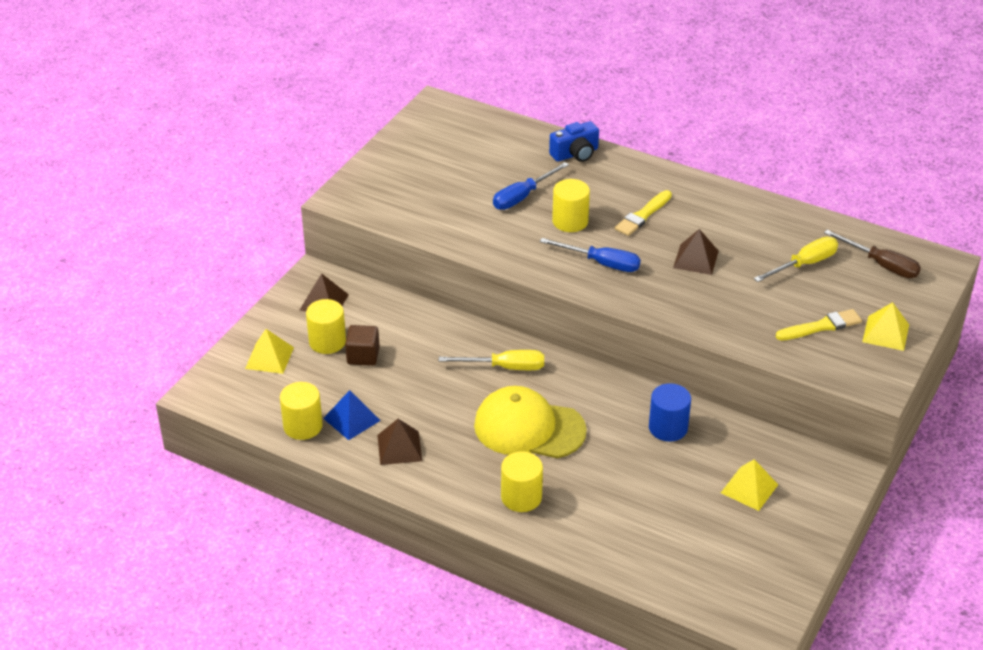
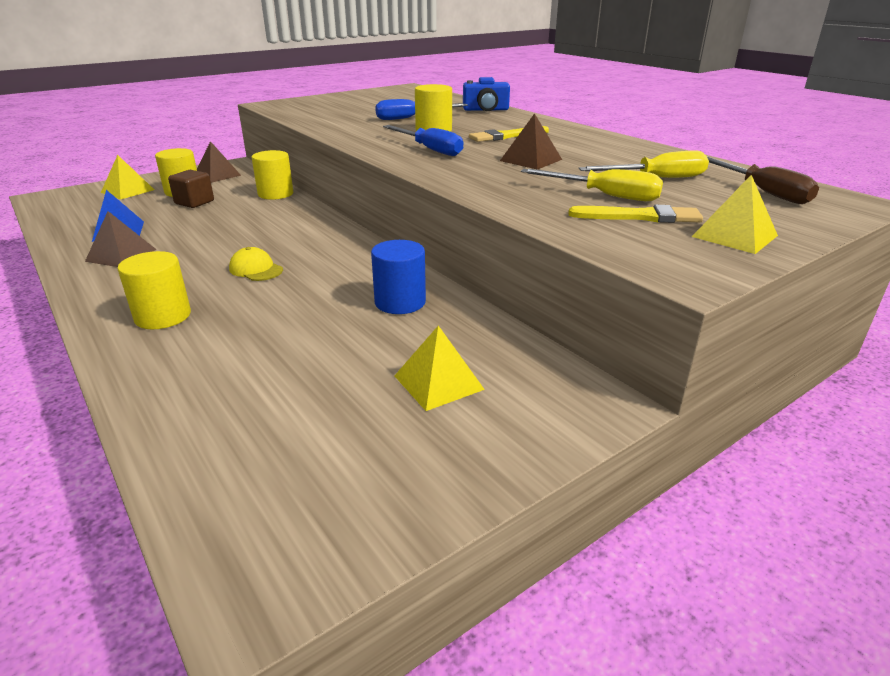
camera: 25 degrees right, 10 degrees down
(303, 426) = (75, 226): yellow cylinder -> yellow cylinder (275, 194)
(505, 367) = (297, 229): yellow screwdriver -> yellow screwdriver (605, 195)
(529, 428) = (256, 269): yellow cap -> yellow cap, size x0.45

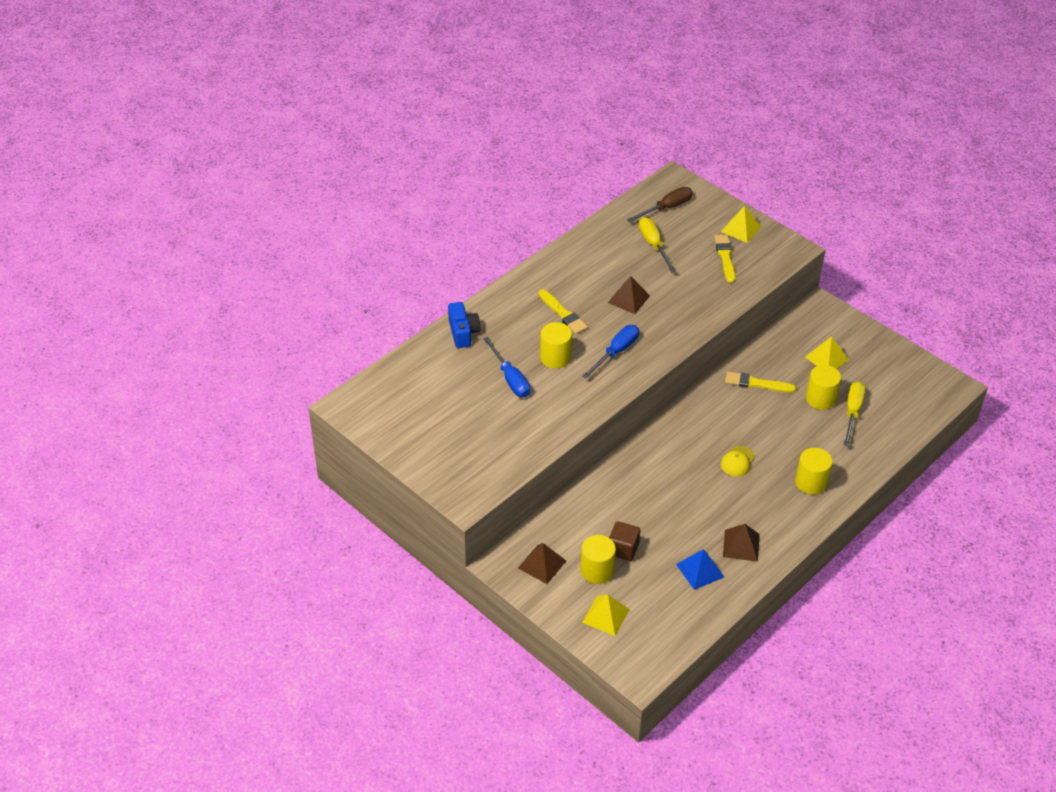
camera: 100 degrees left, 15 degrees up
(275, 194) = (586, 499): yellow cylinder -> yellow cylinder (820, 399)
(400, 302) = (756, 383): blue cylinder -> yellow brush
(605, 195) = (694, 268): yellow screwdriver -> yellow screwdriver (852, 412)

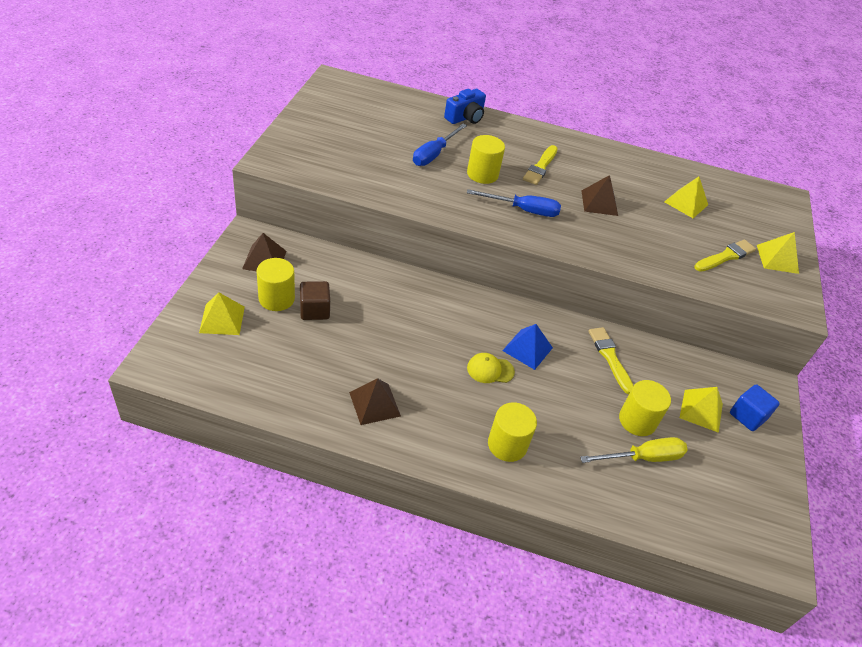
camera: 55 degrees right, 0 degrees up
(653, 245) = (686, 203): yellow screwdriver -> yellow pyramid
(666, 208) = (743, 201): brown screwdriver -> none
(700, 570) = (319, 377): blue pyramid -> blue pyramid (527, 349)
(842, 335) = (747, 416): none -> blue cube

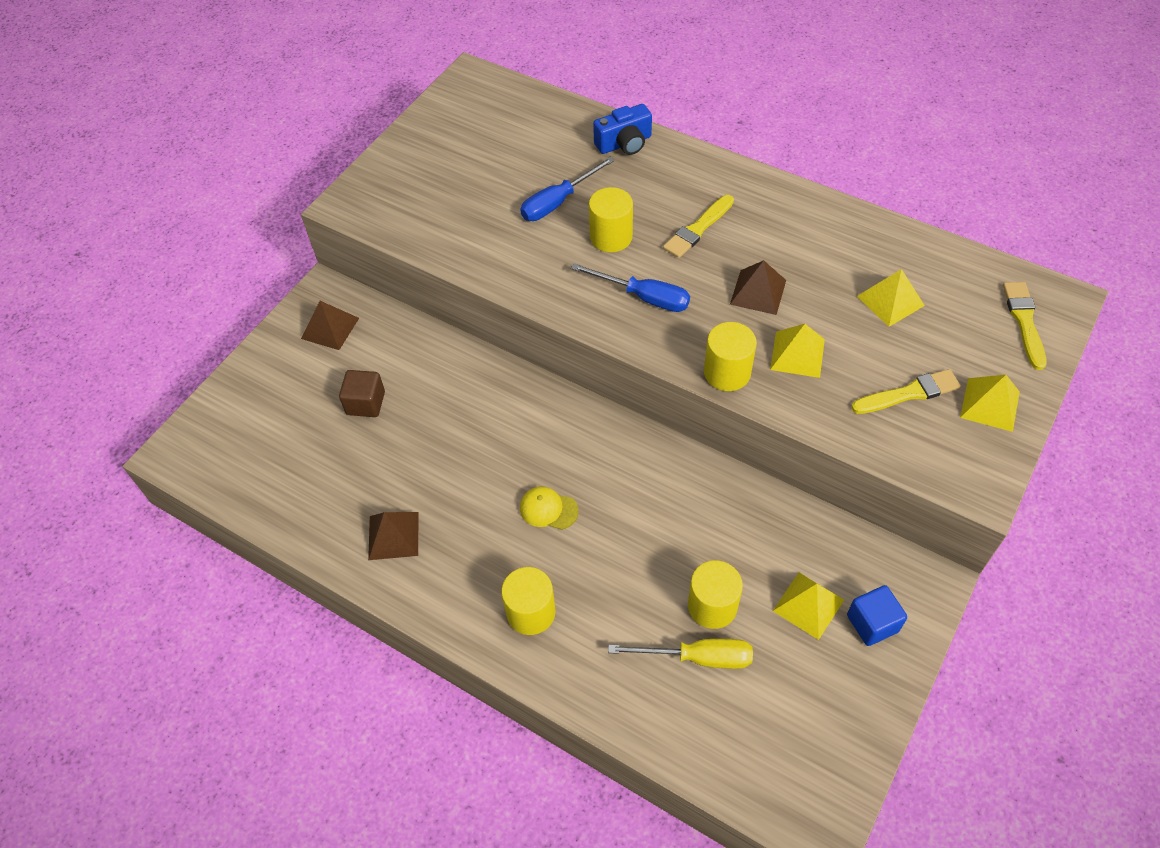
camera: 25 degrees right, 10 degrees up
(222, 319) = (259, 404): yellow pyramid -> yellow pyramid (797, 354)
(276, 298) = (327, 383): yellow cylinder -> yellow cylinder (727, 372)
(527, 349) = (607, 486): blue pyramid -> none
(610, 357) = (714, 512): yellow brush -> yellow brush (1024, 321)

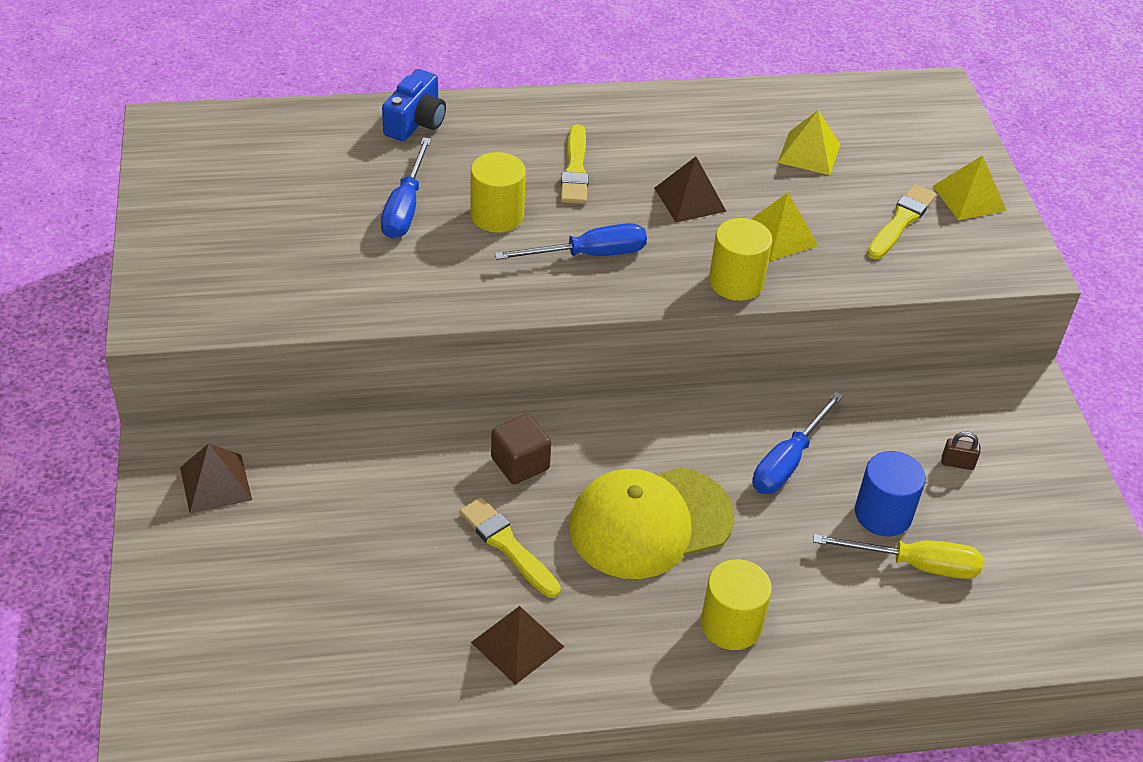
camera: 45 degrees left, 10 degrees down
(365, 403) = (344, 535): brown cube -> brown cube (520, 463)
(548, 509) = (650, 522): yellow cap -> yellow cap, size x2.24
(682, 525) = (788, 461): none -> blue screwdriver
(697, 657) = (915, 565): yellow screwdriver -> yellow screwdriver turned 45 degrees clockwise
(712, 606) = (883, 514): yellow cylinder -> blue cylinder
(808, 605) = (957, 463): yellow pyramid -> brown padlock
(872, 623) = (1019, 446): blue cube -> none
(1024, 321) = (928, 120): yellow brush -> yellow brush (507, 546)

